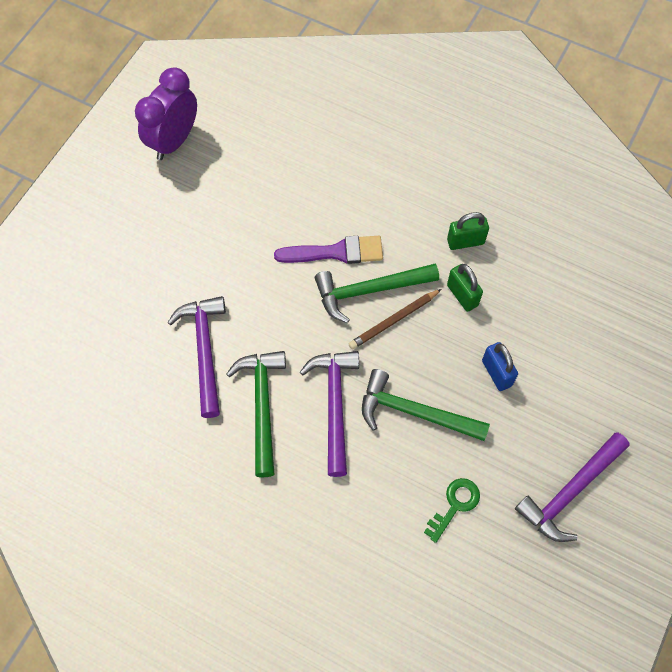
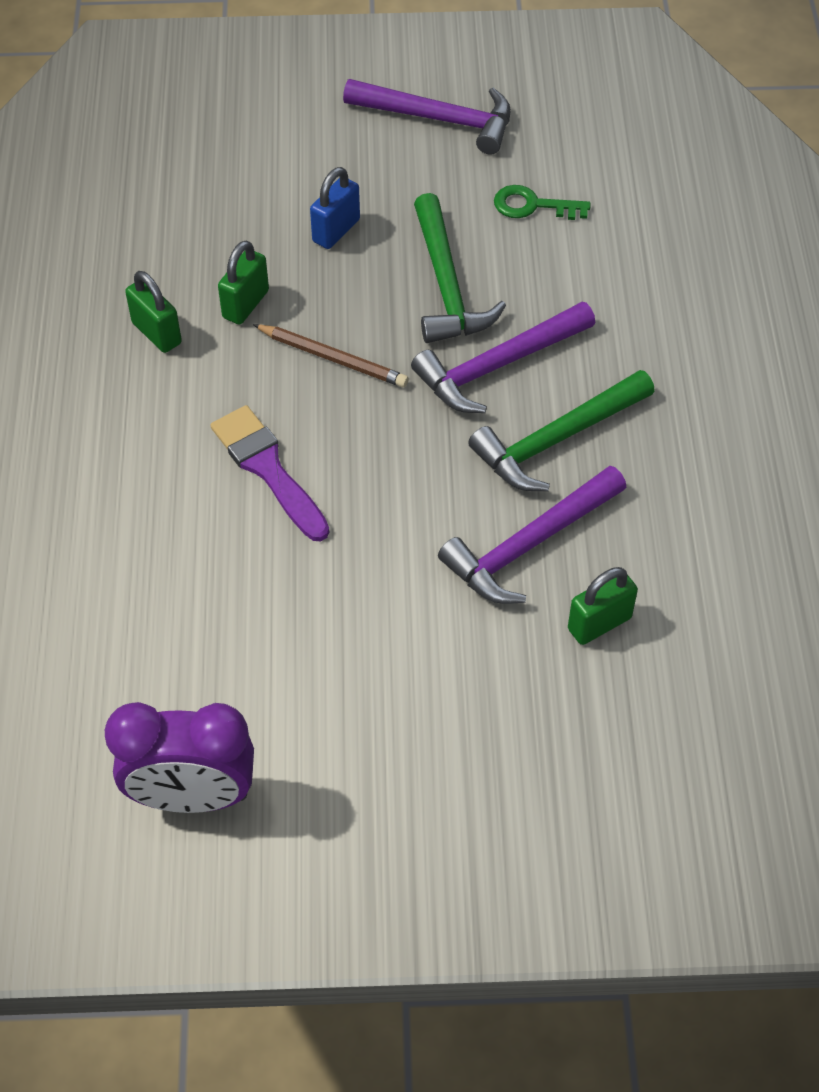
camera: 120 degrees left, 10 degrees down
(136, 356) = (599, 623): none -> green padlock
(369, 290) = (305, 404): green hammer -> none

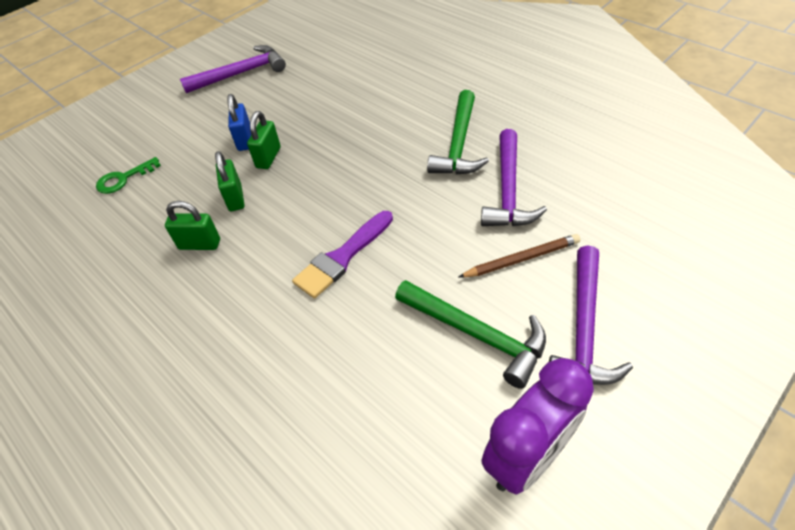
camera: 40 degrees left, 5 degrees down
(268, 469) = (342, 257): purple brush -> purple brush turned 60 degrees counterclockwise
(333, 358) = (312, 188): brown pencil -> brown pencil (521, 259)
(446, 285) = (327, 125): green hammer -> green hammer (476, 334)
(497, 366) = (393, 137): purple hammer -> purple hammer (583, 329)
(533, 206) = (326, 75): green key -> green key (124, 179)
(599, 623) = (581, 195): green padlock -> green padlock (268, 157)

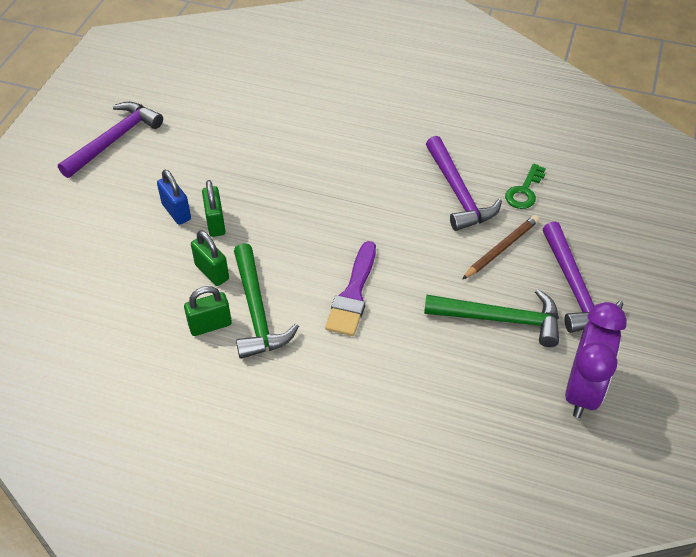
camera: 30 degrees left, 0 degrees up
(124, 179) = (74, 288): green key -> green key (524, 191)
(458, 144) = (390, 161): green hammer -> green hammer (256, 311)

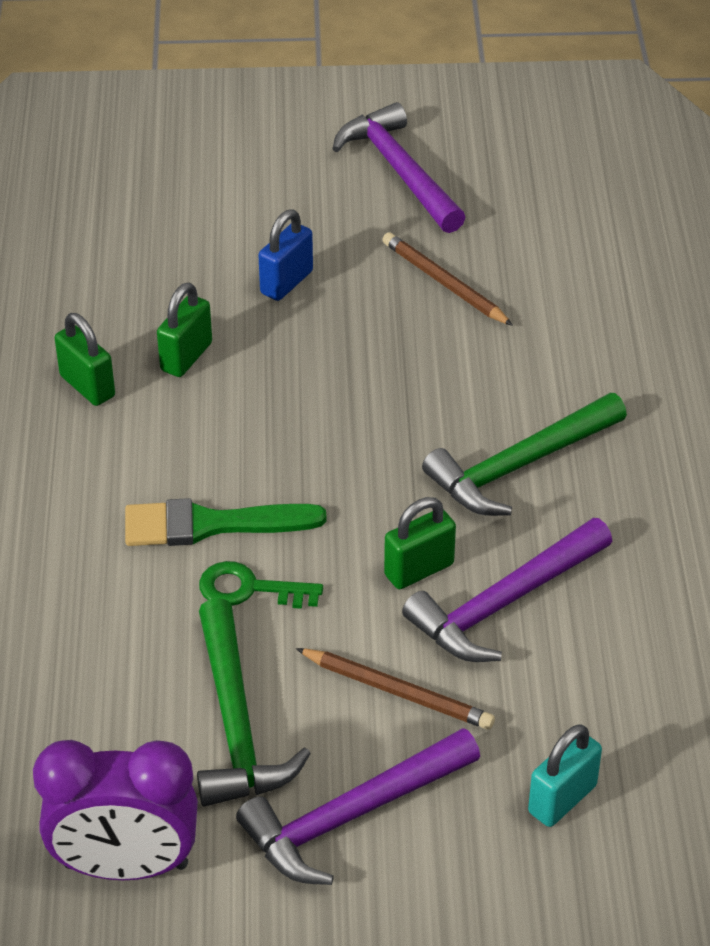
camera: 70 degrees right, 5 degrees down
(114, 140) = (399, 171): purple hammer -> purple hammer turned 135 degrees counterclockwise
(215, 223) = (284, 330): green padlock -> green padlock (419, 570)
(218, 148) = (444, 283): none -> brown pencil
(256, 311) = (132, 427): green hammer -> green hammer (519, 465)
(353, 294) = (211, 524): purple brush -> green brush
(524, 191) = (560, 697): green key -> green key (249, 589)
(585, 209) = (562, 799): none -> turquoise padlock

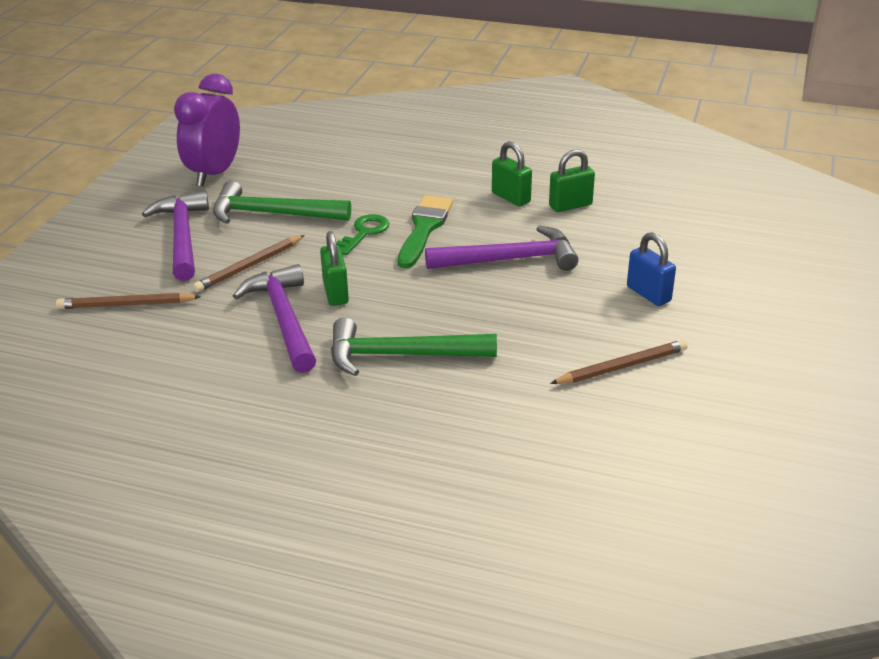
camera: 110 degrees right, 10 degrees down
(186, 357) = (583, 242): green padlock -> green padlock (511, 197)
(399, 171) = (783, 376): purple hammer -> purple hammer (510, 260)
(519, 465) = (401, 355): green hammer -> green hammer turned 75 degrees counterclockwise
(562, 799) = (126, 305): turquoise padlock -> brown pencil

